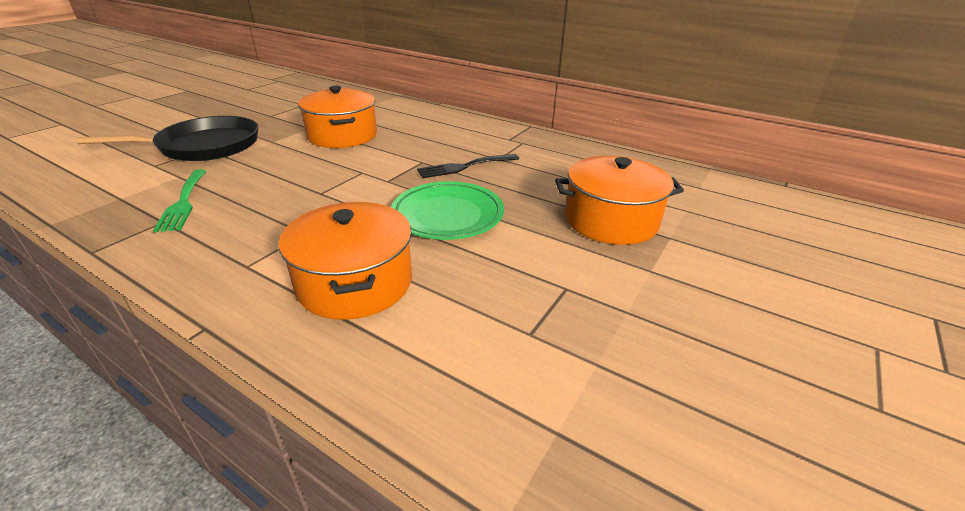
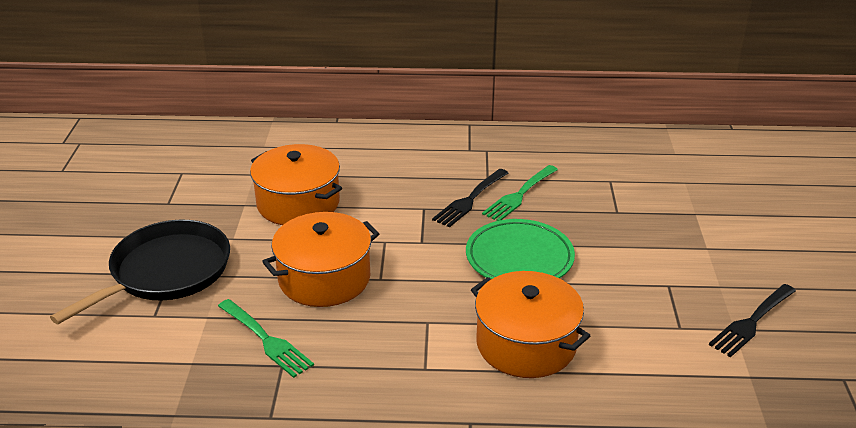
camera: 30 degrees left, 0 degrees up
(509, 175) = (519, 195): none -> green fork
(611, 220) = (643, 213): orange pot -> orange pot (324, 278)
(628, 366) = (751, 322): none -> black fork

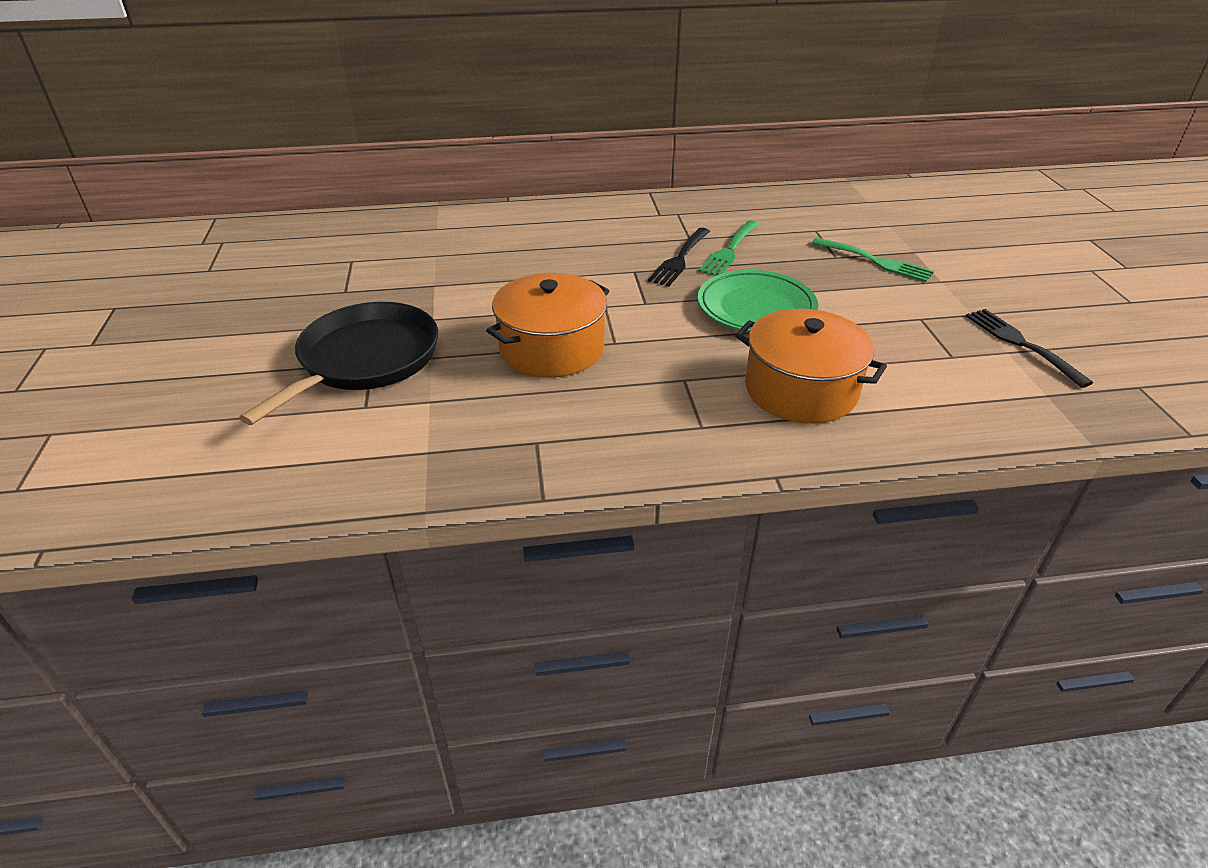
camera: 10 degrees left, 5 degrees up
(266, 340) = (508, 418): green fork -> green fork (876, 261)
(298, 203) = (494, 278): orange pot -> none
(751, 322) = (1021, 344): black fork -> black fork turned 120 degrees clockwise

